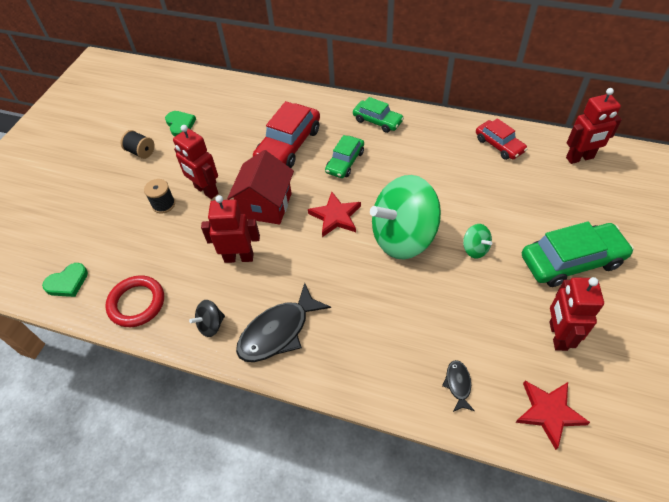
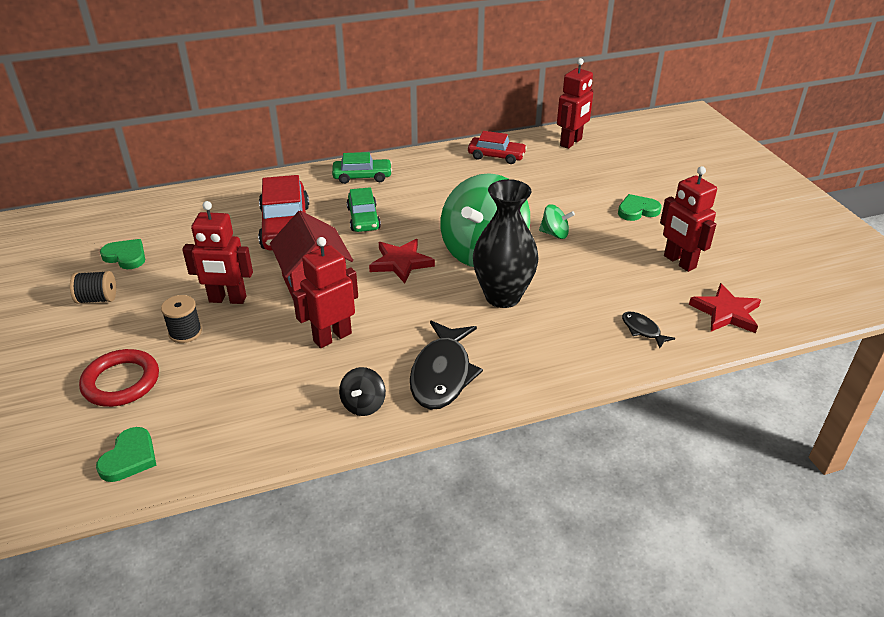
camera: 40 degrees left, 15 degrees down
(137, 303) = (250, 430): red ring -> red ring (121, 382)
(379, 288) = (503, 296): none -> black vase
(571, 261) = (637, 210): green car -> green heart

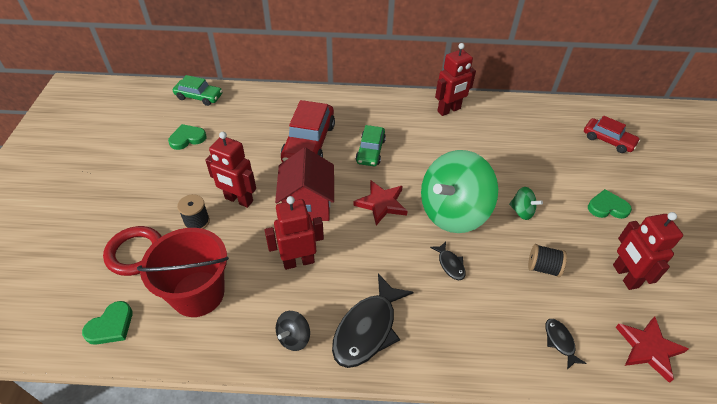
camera: 20 degrees right, 10 degrees up
(97, 299) = (152, 172): black spool -> black spool (543, 267)
(126, 256) = (187, 138): green heart -> green heart turned 75 degrees counterclockwise
(225, 398) = (198, 293): none -> red bucket
(362, 176) = (386, 109): green car -> green car (199, 97)
(496, 156) = (504, 116): red car -> red car (608, 140)
(503, 296) = (450, 264): black vase -> black fish
(571, 142) = (575, 118): red robot -> red robot (449, 110)

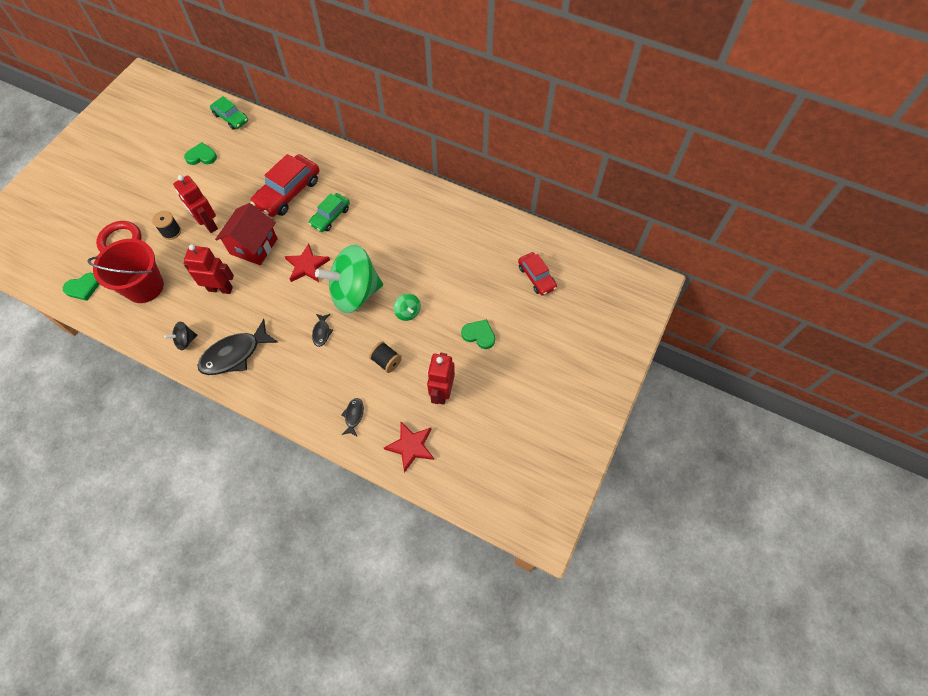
camera: 25 degrees right, 15 degrees up
(449, 110) = (422, 199): red robot -> none

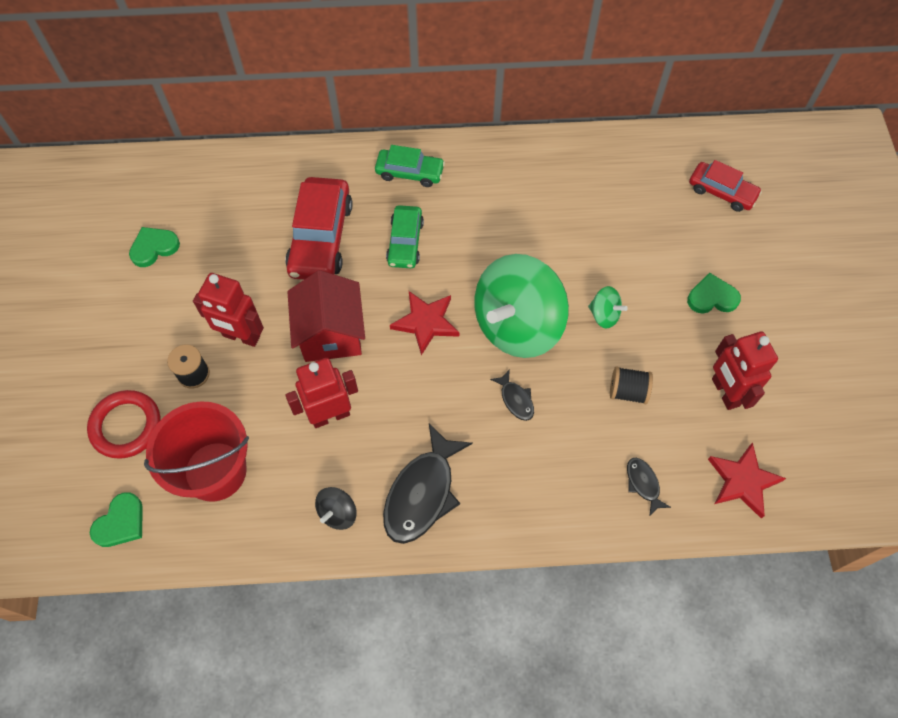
camera: 30 degrees left, 0 degrees up
(231, 118) = (155, 175): green car -> green car (410, 172)

